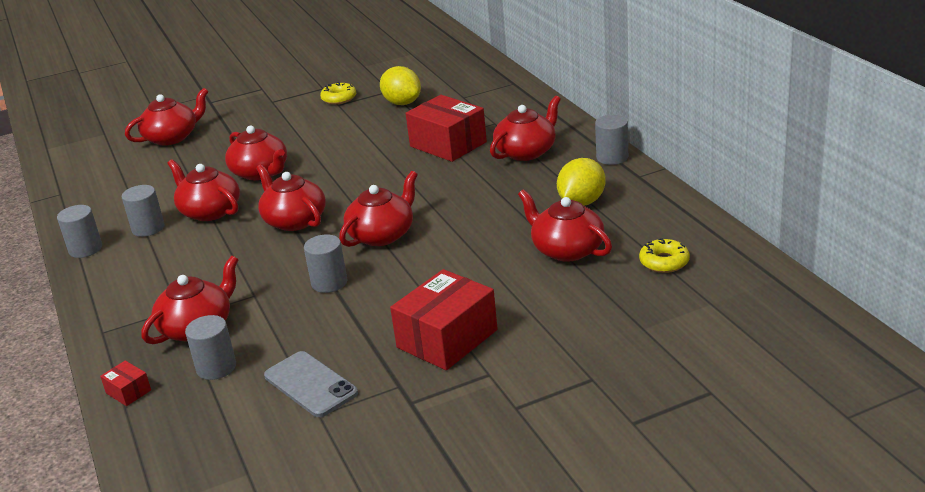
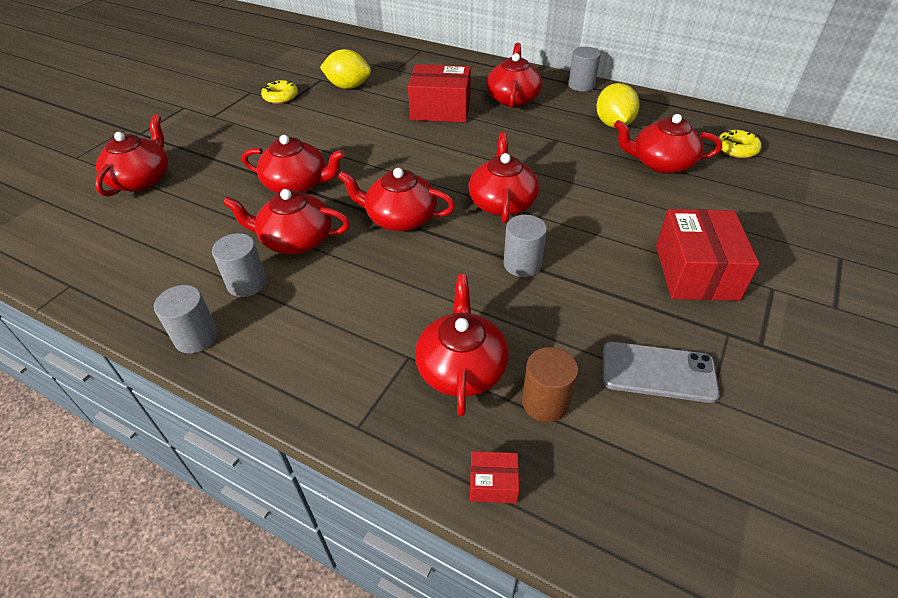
camera: 40 degrees left, 15 degrees up
(216, 367) = (545, 402): grey cylinder -> brown cylinder

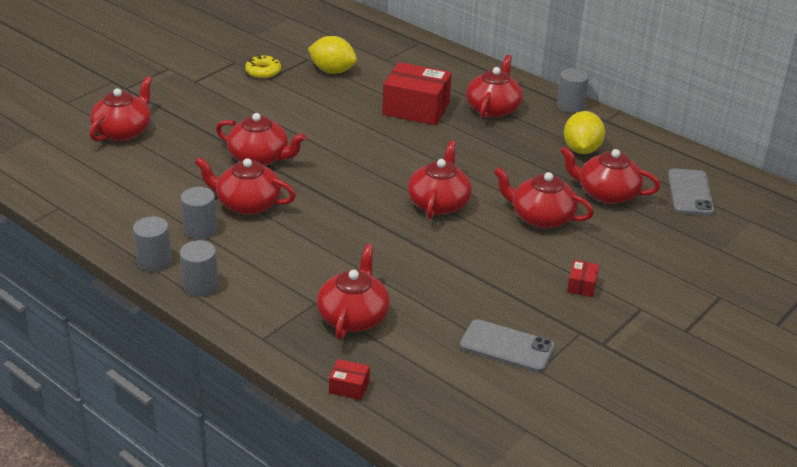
camera: 10 degrees right, 10 degrees down
(400, 218) = (342, 201): red teapot -> red teapot (541, 217)
(522, 264) = (434, 254): grey cylinder -> grey cylinder (200, 286)
(545, 402) = (408, 349): brown cylinder -> none
(695, 272) = (581, 285): red box -> red box, size x0.44
(736, 149) = (690, 192): yellow donut -> grey phone

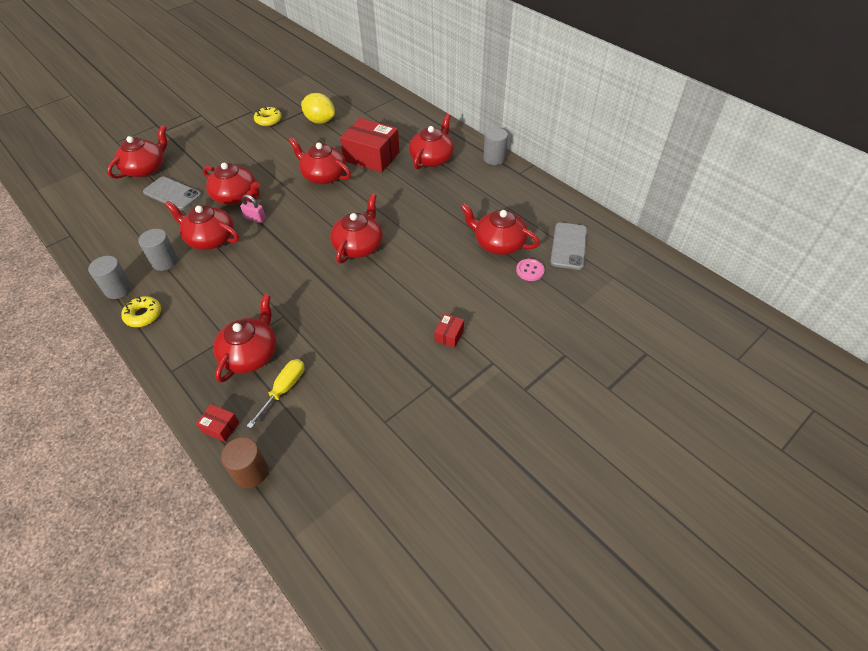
camera: 10 degrees right, 15 degrees up
(200, 286) = (143, 315): grey cylinder -> yellow donut
(295, 180) = (255, 218): none -> pink padlock
(404, 425) = (251, 472): none -> brown cylinder
(409, 348) = (284, 390): none -> yellow screwdriver
(507, 346) = (365, 394): grey phone -> grey phone (172, 194)
(541, 217) = (437, 264): red teapot -> red teapot (324, 175)
(581, 149) = (490, 200): yellow lemon -> none
(653, 219) = (530, 270): none -> pink button

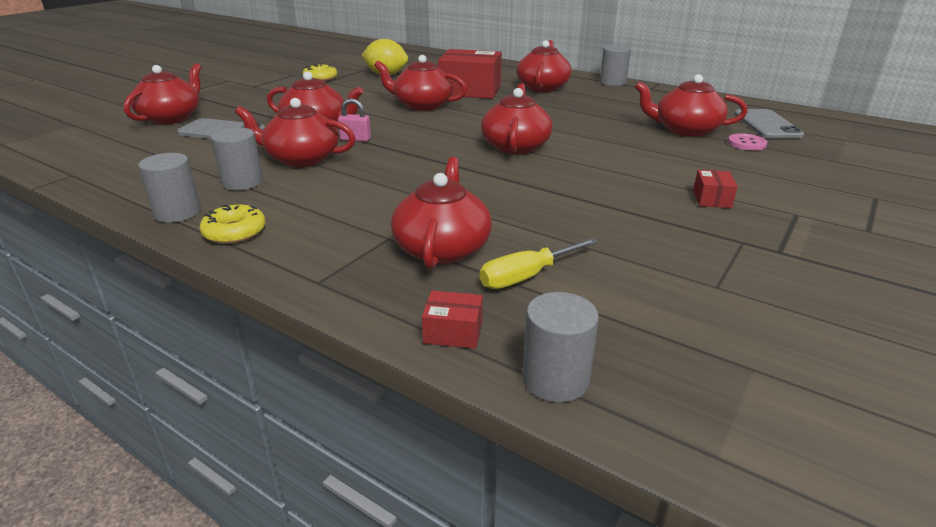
camera: 15 degrees left, 20 degrees down
(251, 472) = (555, 379): brown cylinder -> grey cylinder
(284, 390) = (527, 276): yellow screwdriver -> yellow screwdriver turned 135 degrees counterclockwise

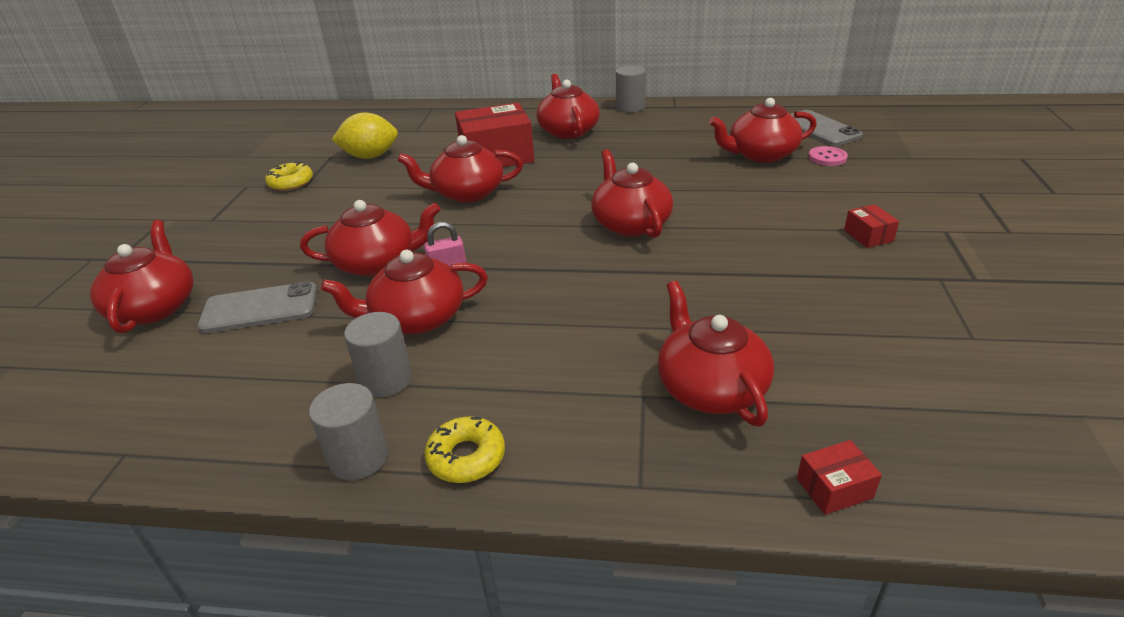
camera: 25 degrees left, 5 degrees up
(527, 276) = (822, 391): yellow screwdriver -> none
(555, 379) = (969, 500): grey cylinder -> none

